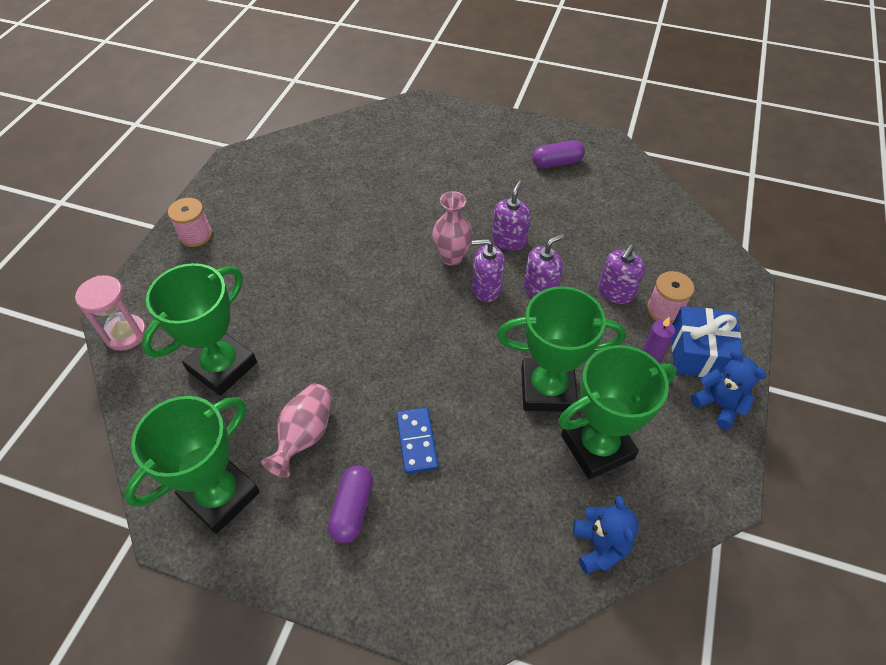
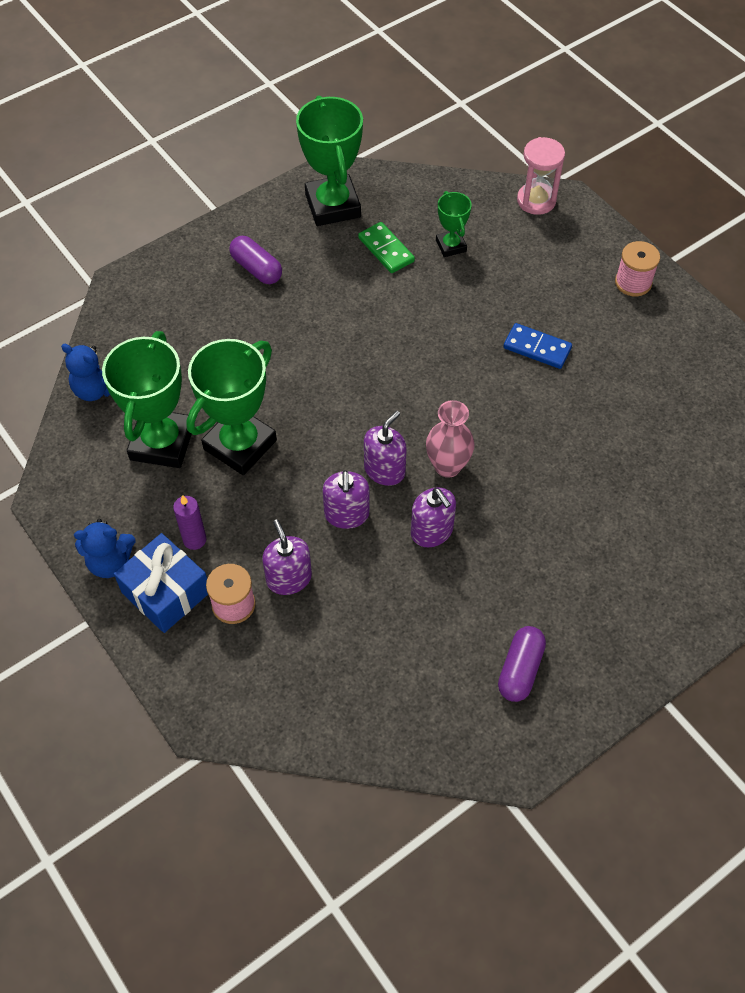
camera: 125 degrees right, 5 degrees up
(222, 366) = (451, 246): green trophy -> green trophy, size x0.51
(257, 413) = (386, 250): none -> green domino
(305, 435) = (340, 269): pink vase -> none
(416, 441) = (274, 331): blue domino -> blue domino (537, 348)

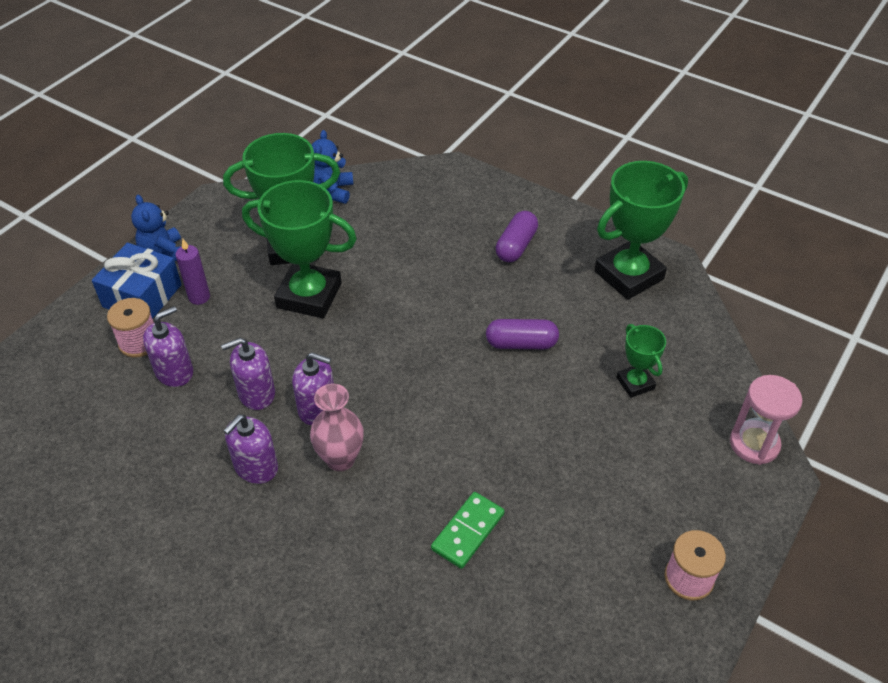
camera: 70 degrees right, 10 degrees down
(386, 250) = (597, 332): green domino -> green domino (468, 531)
(451, 246) = (635, 383): green trophy -> green trophy turned 75 degrees counterclockwise
(520, 669) = (106, 590): purple capsule -> purple capsule (521, 343)
(537, 348) = (534, 500): blue domino -> none

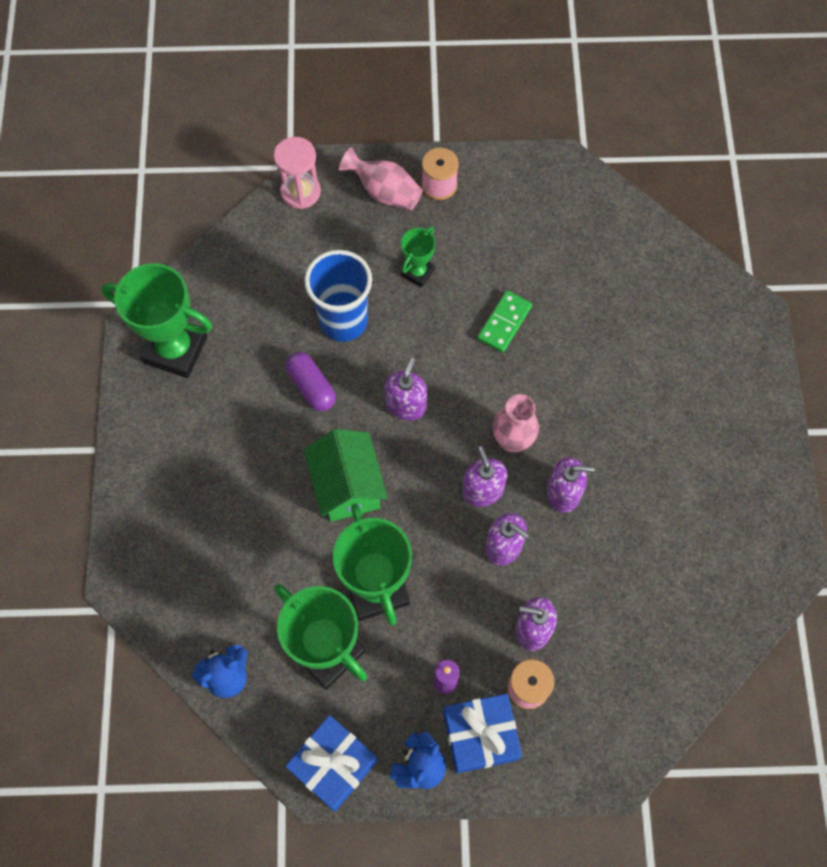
camera: 125 degrees left, 20 degrees up
(216, 213) = (333, 765): none -> blue gift
(408, 321) = (347, 486): none -> green house
(446, 399) = (406, 405): none -> purple soap dispenser
(468, 531) = (504, 323): green domino -> green domino turned 60 degrees counterclockwise
(516, 246) = (196, 457): purple capsule -> none
(572, 400) = (343, 321): none -> blue cup
(635, 383) = (296, 288): green trophy -> green trophy (417, 272)
(709, 518) = (384, 192): none -> pink vase

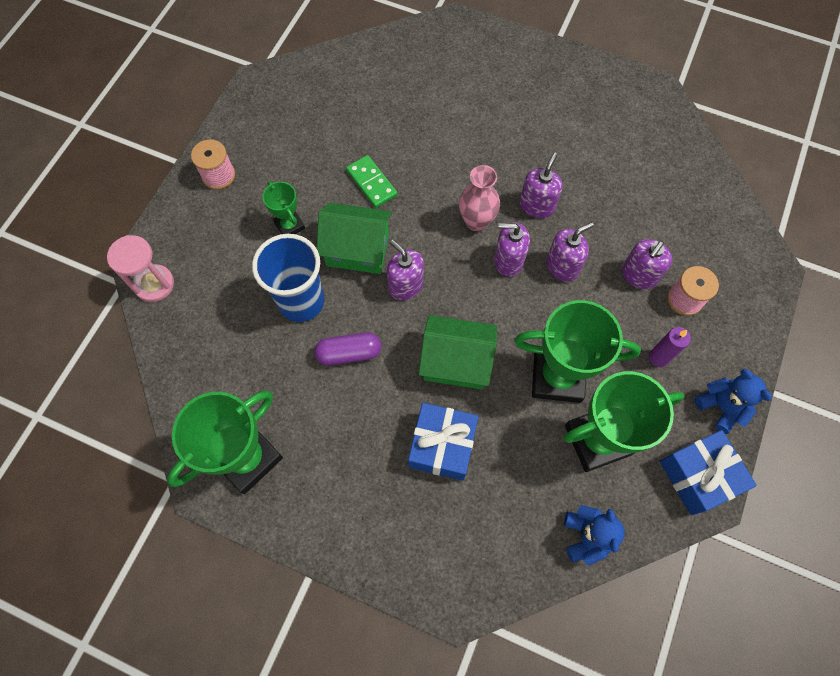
camera: 65 degrees left, 0 degrees up
(384, 192) = (199, 218): pink vase -> none
(422, 345) = (357, 250): none -> green house
(480, 735) = (711, 350): blue gift -> blue gift (442, 445)

